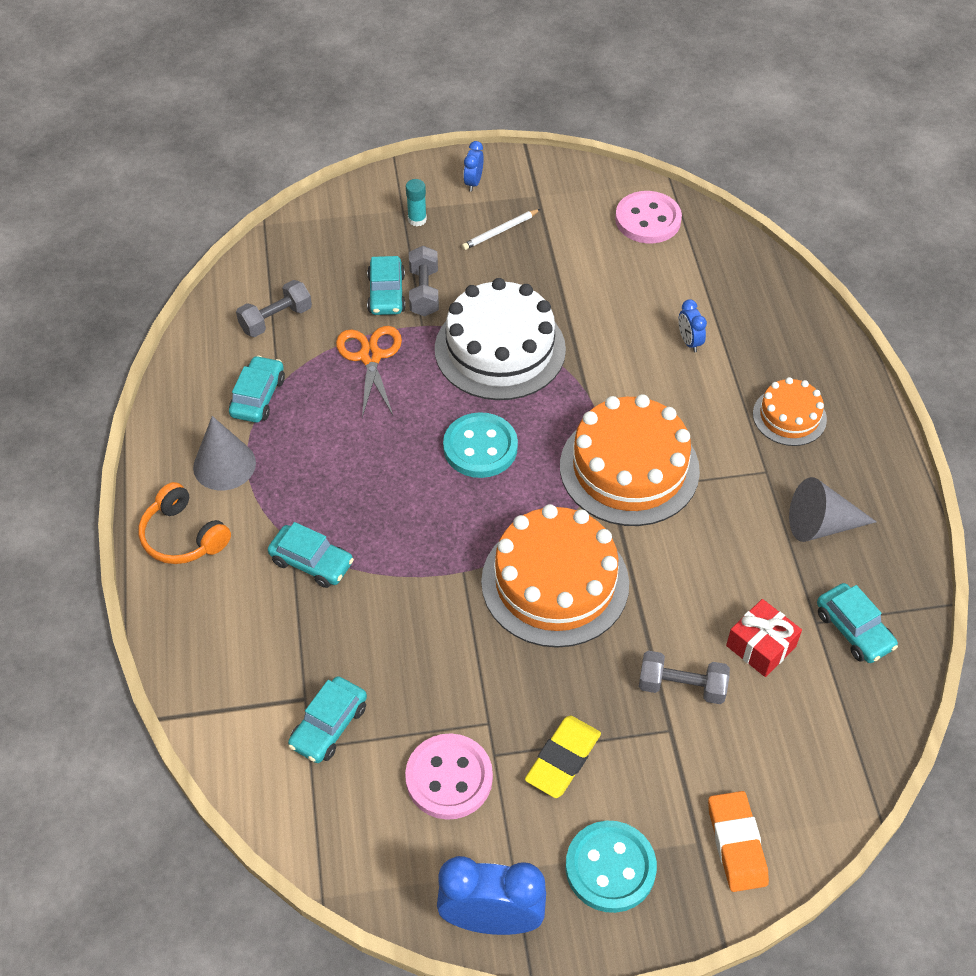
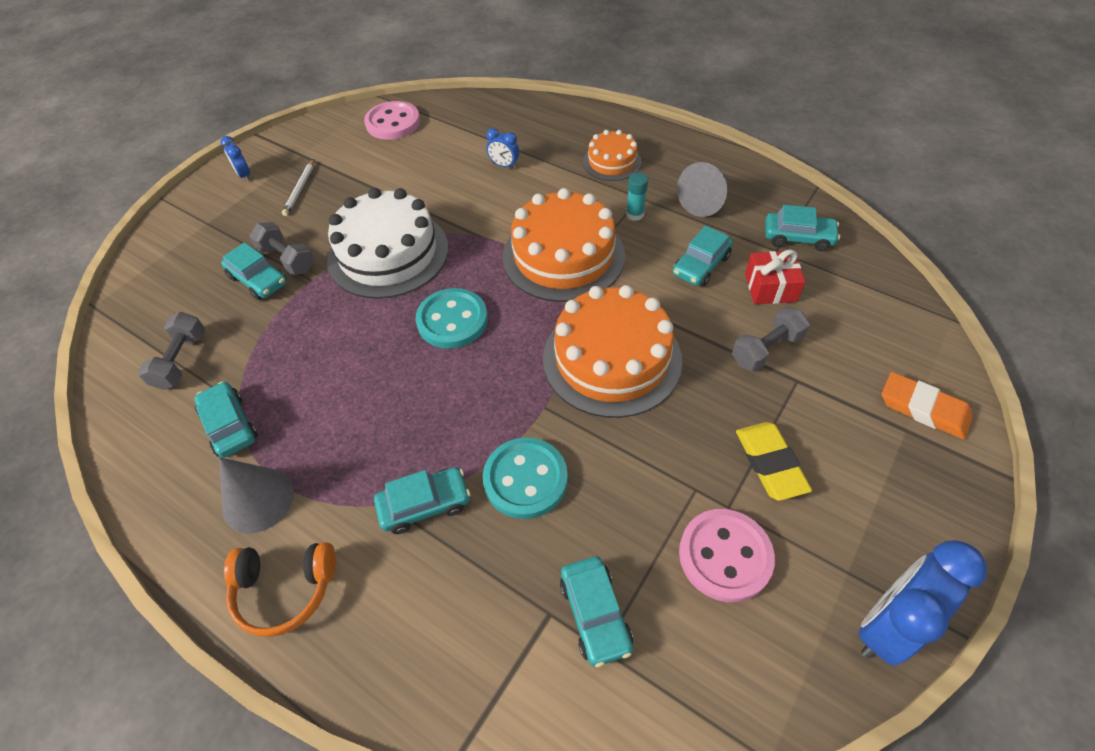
camera: 45 degrees left, 0 degrees up
(370, 357) = (295, 327): orange scissors -> none
(417, 219) = (226, 221): turquoise glue stick -> turquoise glue stick (635, 214)
(610, 868) = (892, 502): turquoise button -> turquoise button (525, 479)
(730, 576) = (701, 265): none -> turquoise car

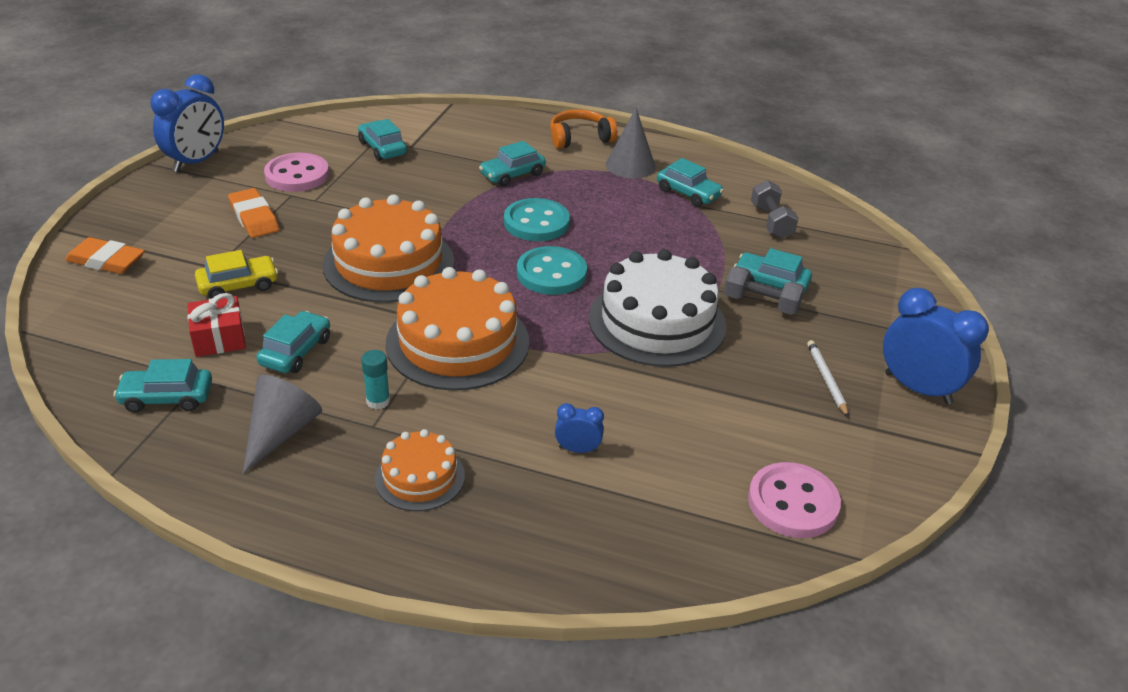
camera: 160 degrees right, 15 degrees down
(244, 175) = (917, 388): blue clock -> blue clock, size x2.05
(525, 479) = (444, 192): turquoise button -> turquoise button (536, 223)
(766, 349) = (238, 285): grey dumbbell -> yellow car
(770, 463) = (254, 217): yellow eraser -> orange eraser

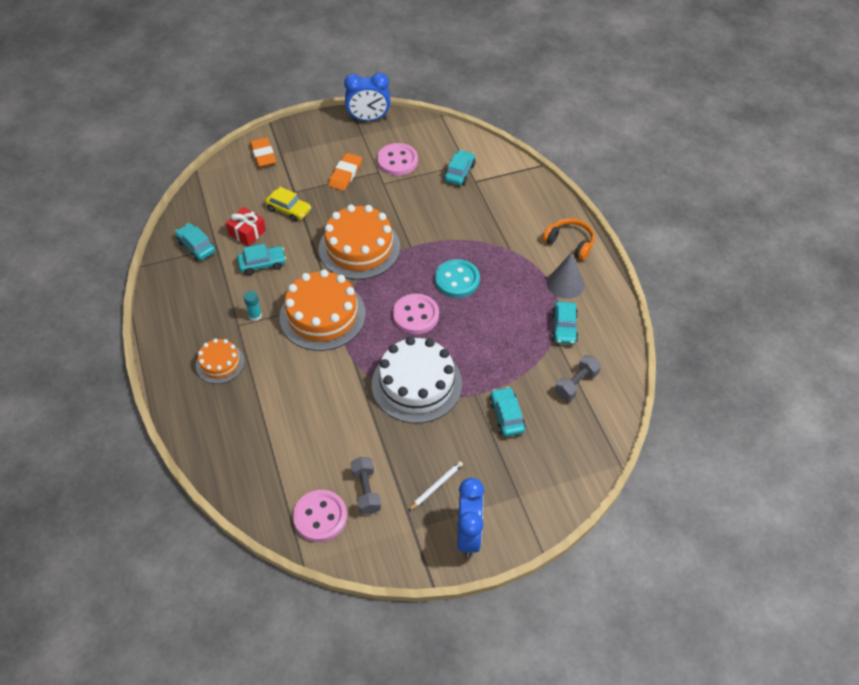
camera: 55 degrees right, 15 degrees up
(281, 432) = (207, 298): grey cone -> none
(512, 174) = (494, 240): turquoise car -> none
(551, 273) = (415, 315): turquoise button -> pink button
(577, 449) = (286, 409): blue clock -> none
(761, 303) = (480, 422): grey dumbbell -> grey dumbbell (366, 491)

